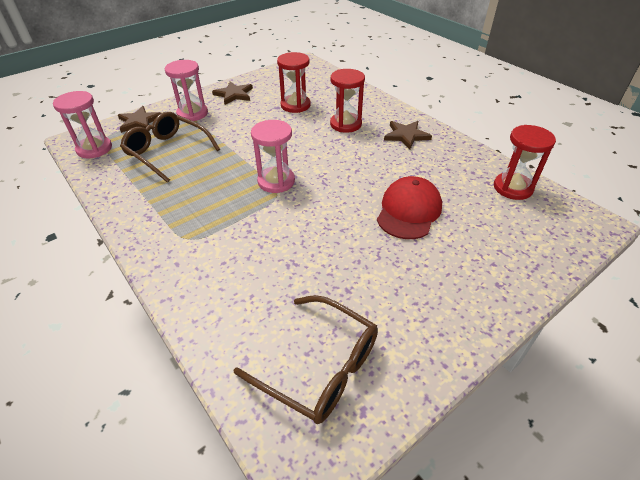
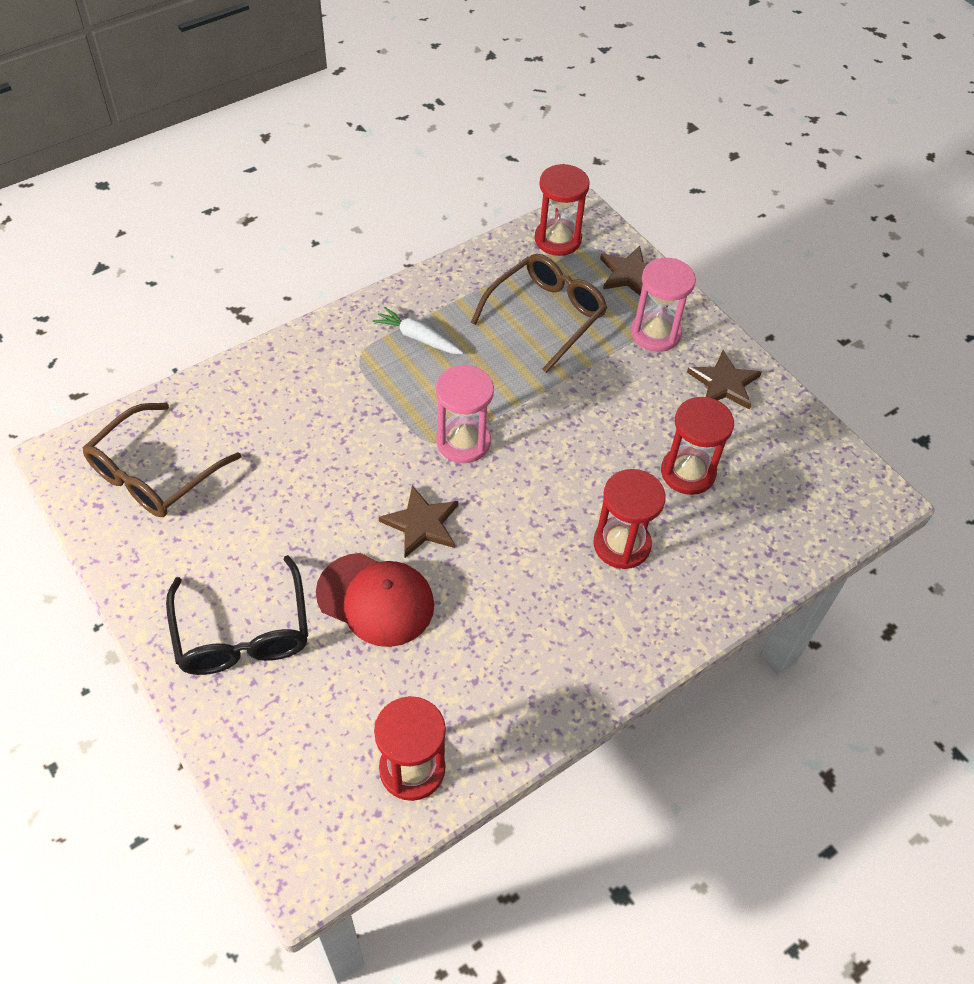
camera: 90 degrees right, 10 degrees up
(94, 149) = (557, 239): pink hourglass -> red hourglass
(175, 208) = (417, 337): none -> white carrot
(406, 135) = (581, 636): brown star -> brown star (421, 524)
(458, 275) = (242, 632): none -> black glasses

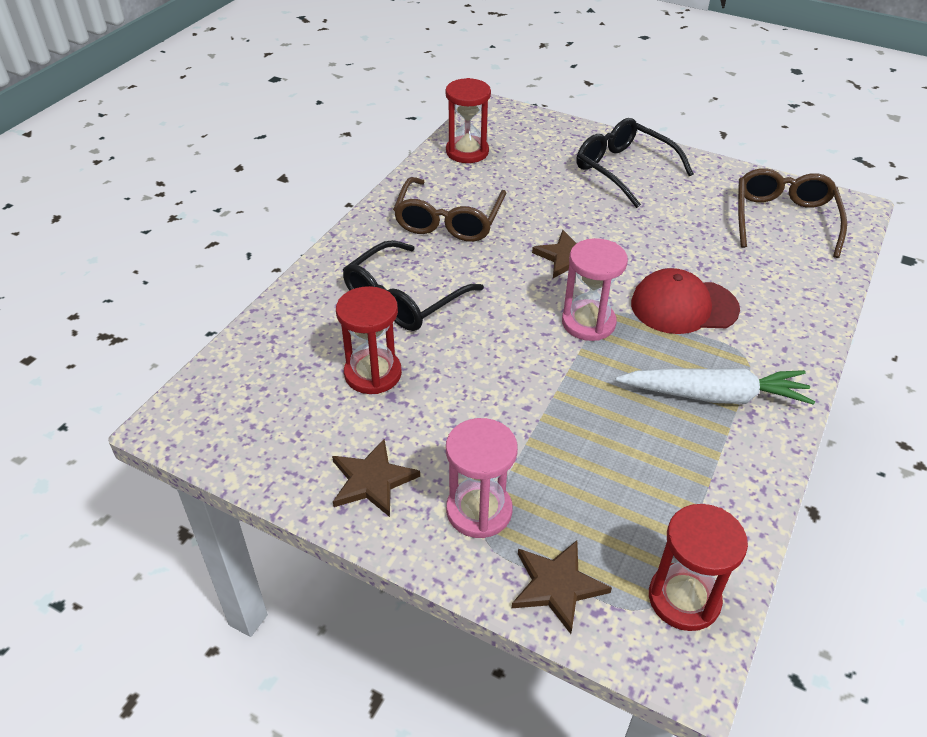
camera: 155 degrees right, 10 degrees down
(375, 599) = (559, 209): red cap -> red cap (683, 306)
(417, 337) = (715, 396): white carrot -> white carrot, size x1.68
(546, 316) = (613, 477): brown glasses -> brown glasses (449, 220)
(621, 544) = (404, 299): red hourglass -> black glasses

